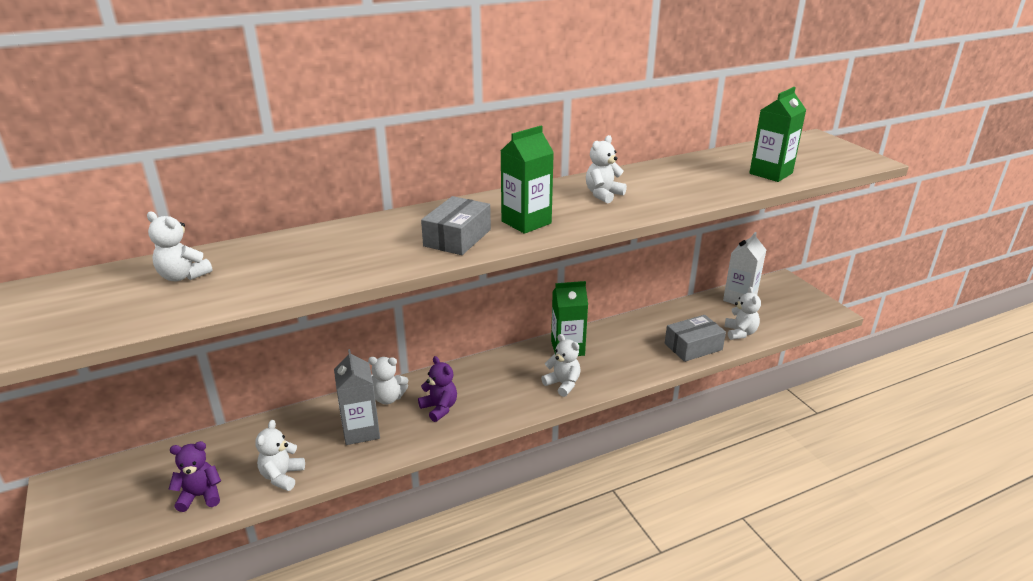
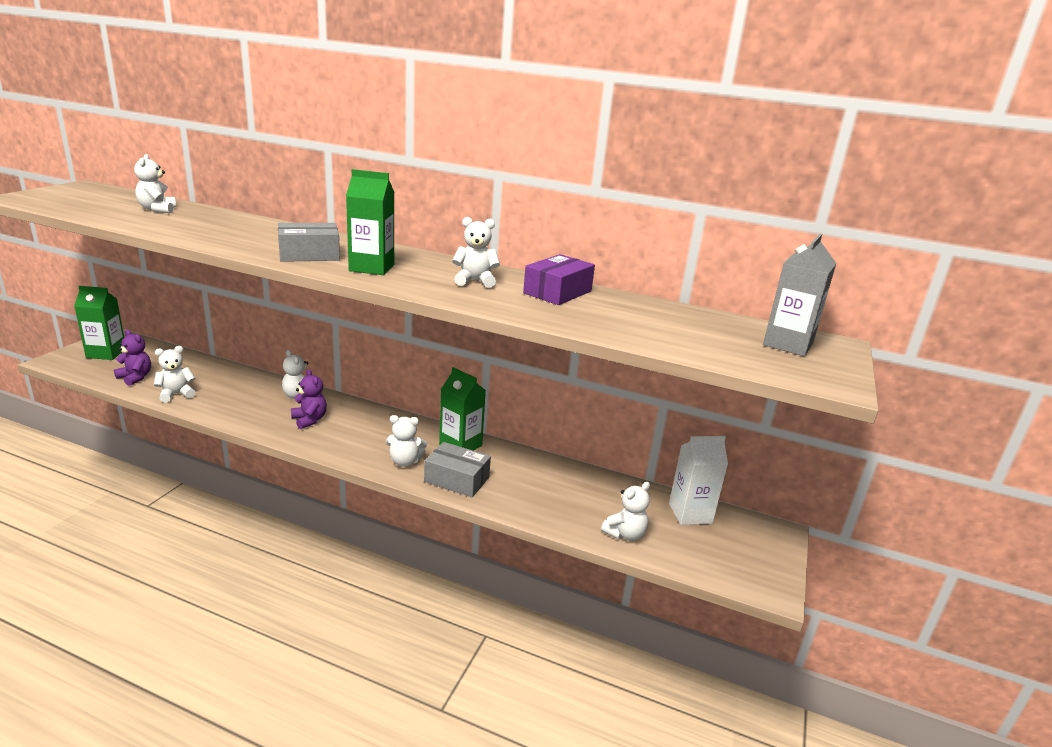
camera: 45 degrees right, 5 degrees down
(361, 431) = (251, 401): grey carton -> grey carton (788, 344)
(439, 408) = (309, 420): purple teddy bear -> purple teddy bear turned 45 degrees counterclockwise
(563, 384) = (405, 461): white teddy bear -> white teddy bear turned 90 degrees clockwise
(656, 176) = (557, 292): none -> purple box
(693, 346) = (557, 512): grey box -> grey box (457, 479)
(771, 173) = (672, 337): green carton -> green carton (106, 353)

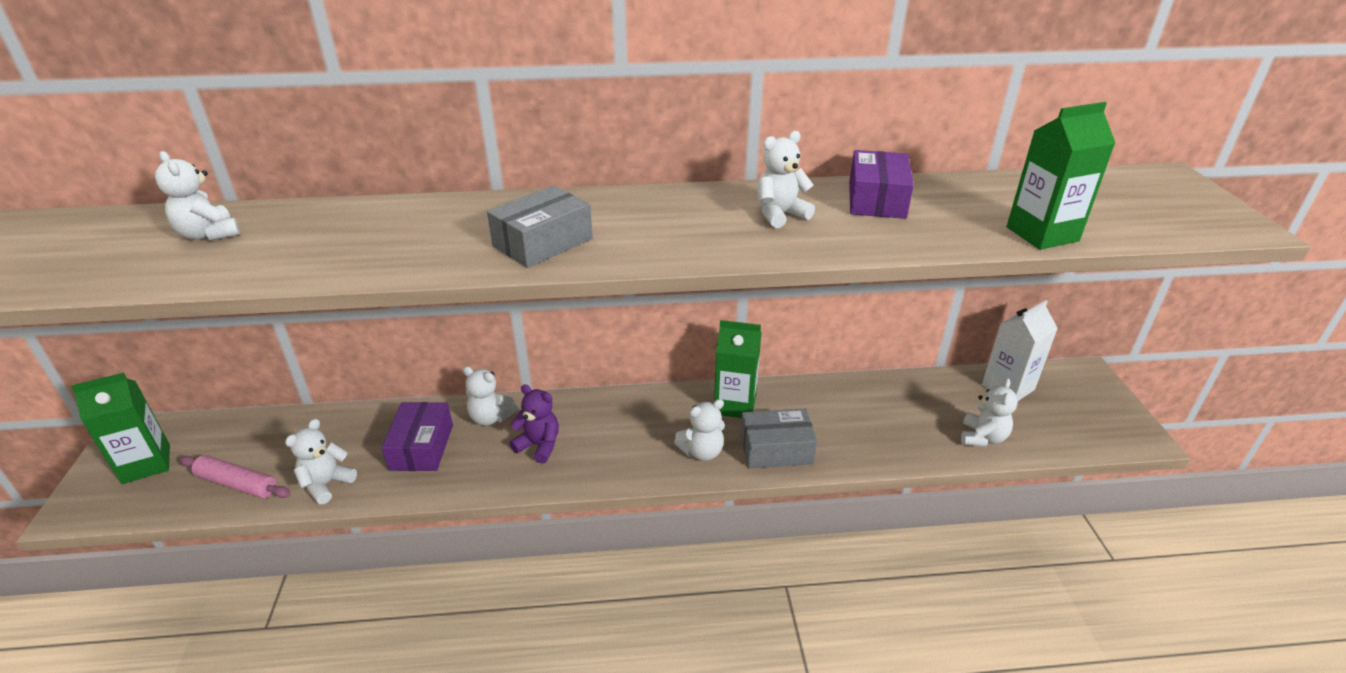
camera: 25 degrees left, 10 degrees up
(135, 377) = (237, 484): purple teddy bear -> pink rolling pin
(245, 396) = (422, 447): none -> purple box
(372, 268) = (646, 236): green carton -> green carton (1042, 234)
(788, 344) = (1144, 192): grey carton -> none

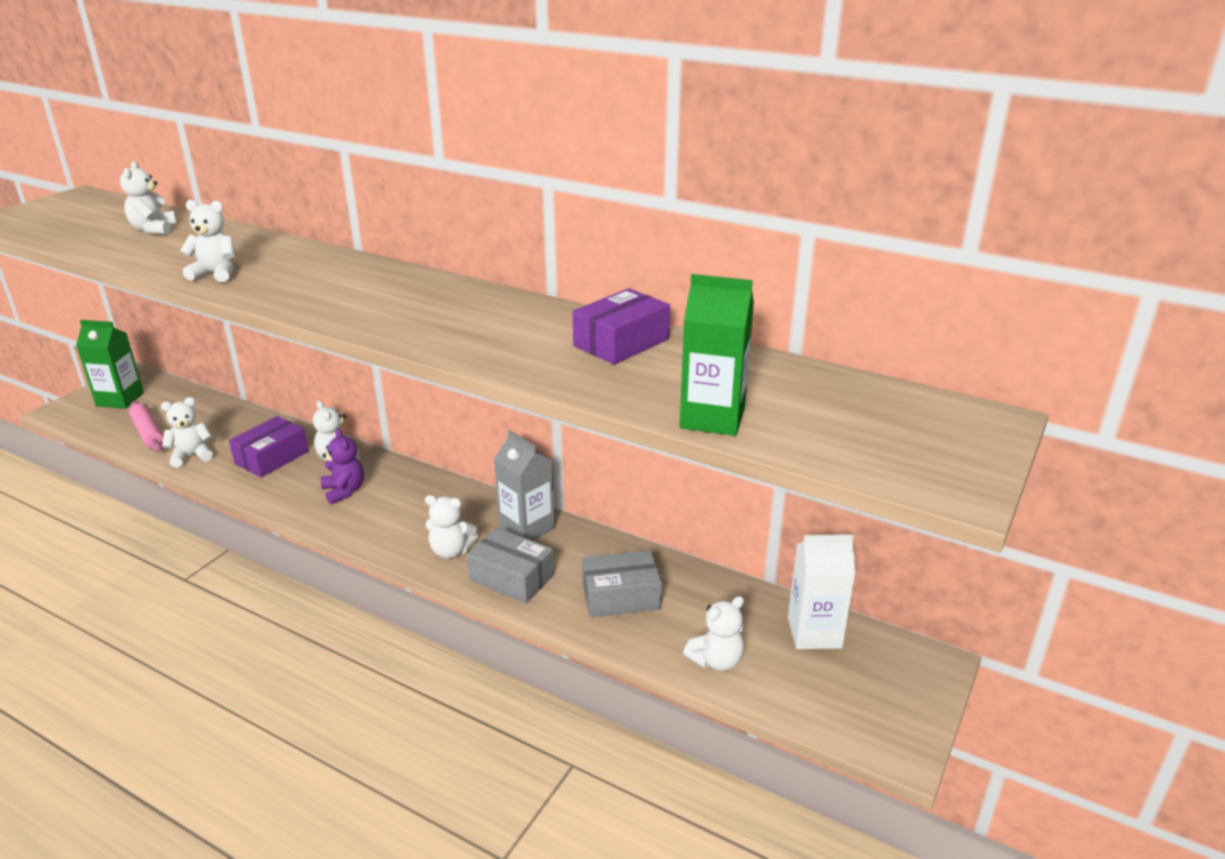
camera: 35 degrees right, 5 degrees down
(543, 242) = (316, 293): grey box -> grey box (621, 596)
(735, 404) = (527, 528): green carton -> grey carton
(780, 214) = (516, 328): white teddy bear -> white teddy bear (216, 274)

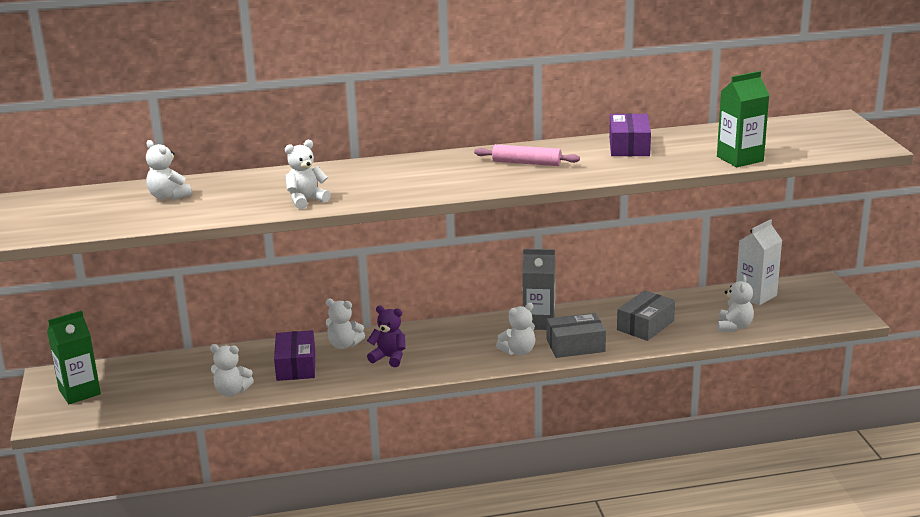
camera: 40 degrees left, 5 degrees down
(148, 433) = (161, 397): pink rolling pin -> pink rolling pin (526, 163)
(192, 456) = (232, 391): white teddy bear -> white teddy bear turned 105 degrees counterclockwise

